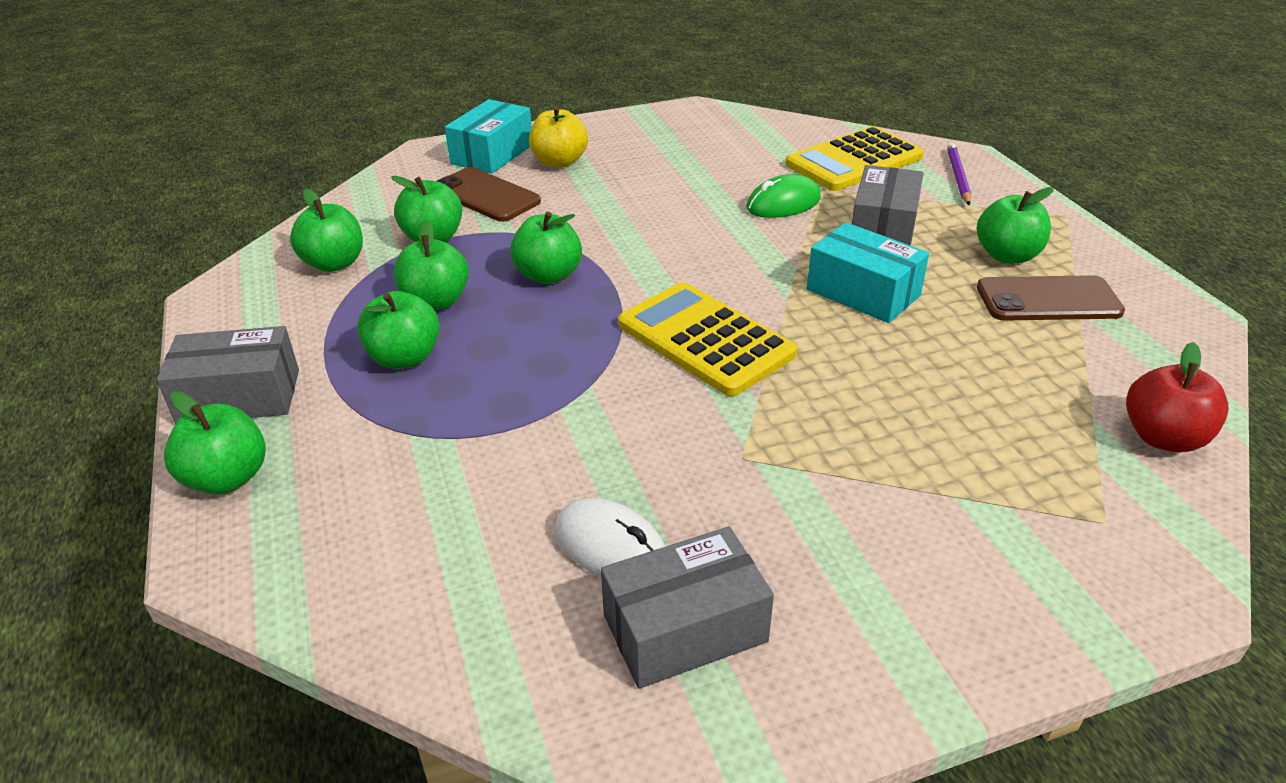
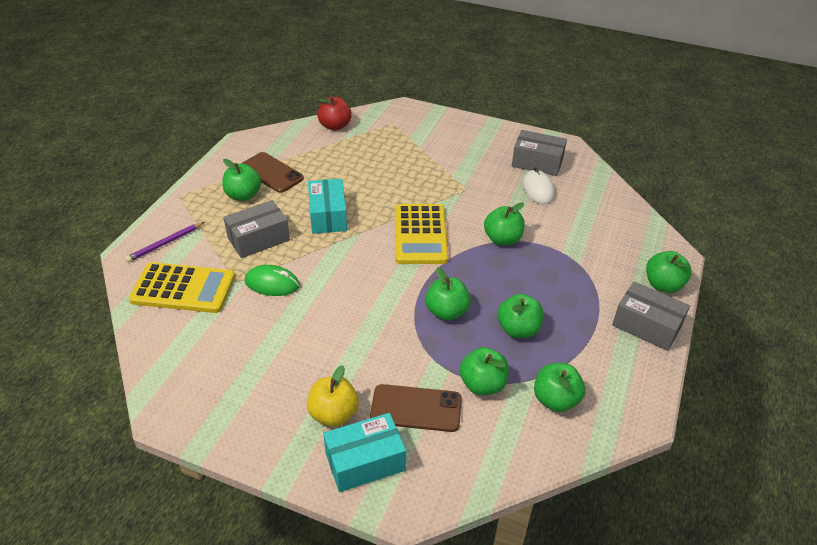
camera: 140 degrees left, 5 degrees up
(404, 358) = (557, 302): green apple -> green apple (502, 239)
(486, 196) = (416, 408): brown phone -> brown phone turned 75 degrees counterclockwise

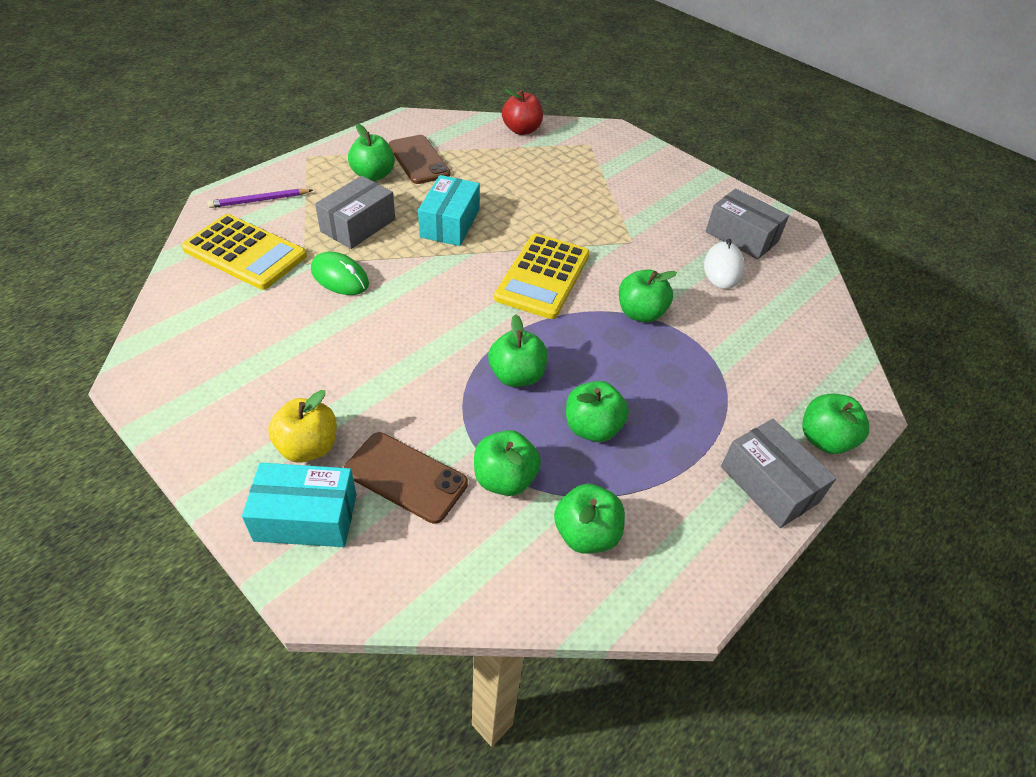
camera: 20 degrees right, 5 degrees up
(258, 239) = (358, 225): grey box -> grey box turned 45 degrees counterclockwise

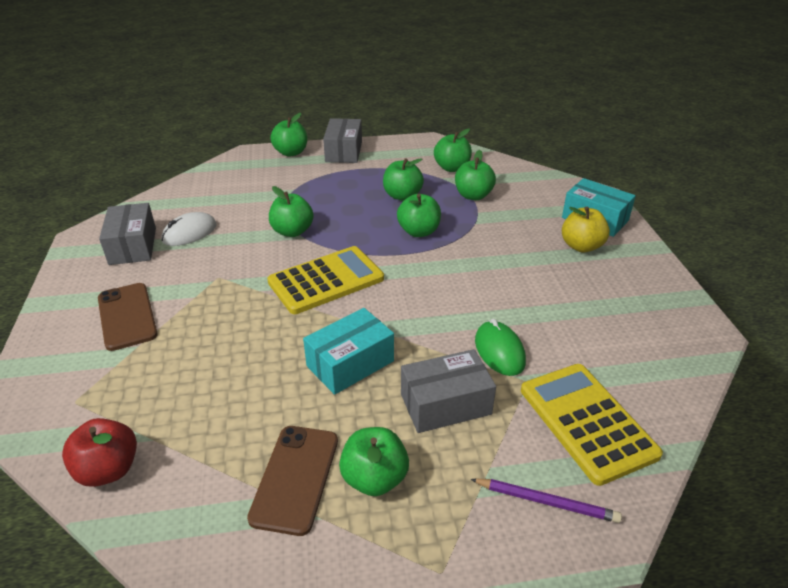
camera: 140 degrees left, 10 degrees down
(406, 477) = (528, 214): brown phone -> brown phone (127, 316)

